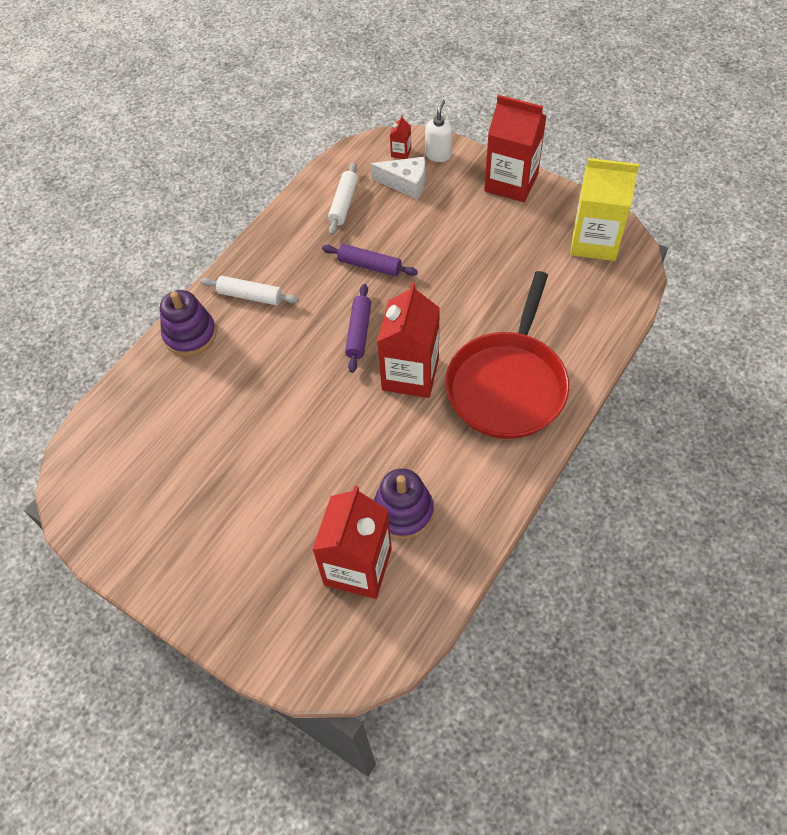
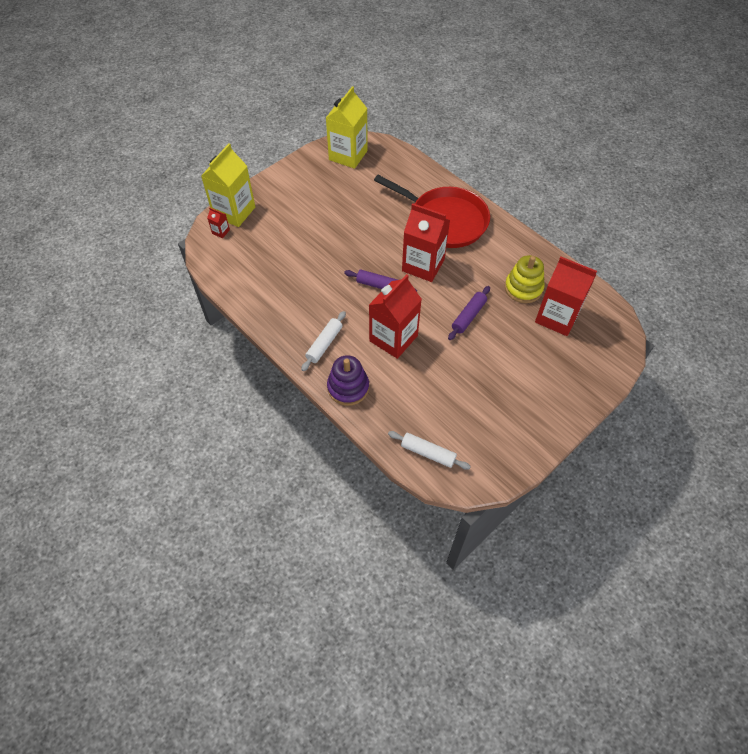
camera: 80 degrees left, 0 degrees up
(344, 204) = (256, 274): white rolling pin -> white rolling pin (428, 453)
(369, 265) = (323, 269): purple rolling pin -> purple rolling pin (468, 316)
(403, 511) = (523, 288): purple stacking toy -> yellow stacking toy
(405, 183) = (253, 235): white cheese -> none
(438, 155) = (234, 212): white soap dispenser -> yellow carton
(511, 183) = (280, 181): red carton -> red carton (393, 338)

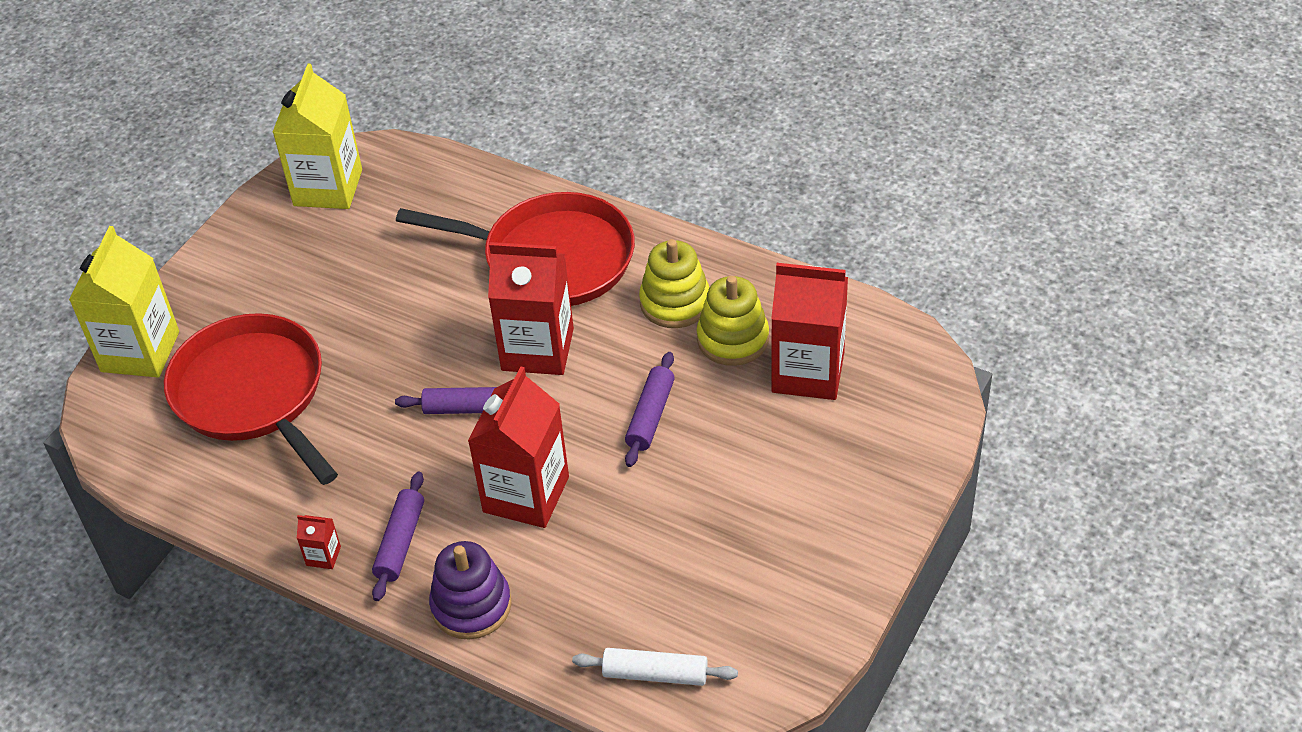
camera: 15 degrees left, 10 degrees down
(221, 232) = (127, 396): red carton -> red carton (323, 556)
(279, 248) = (253, 394): none -> red pan
(324, 344) = (400, 542): white rolling pin -> purple rolling pin
(499, 261) = (675, 302): none -> yellow stacking toy

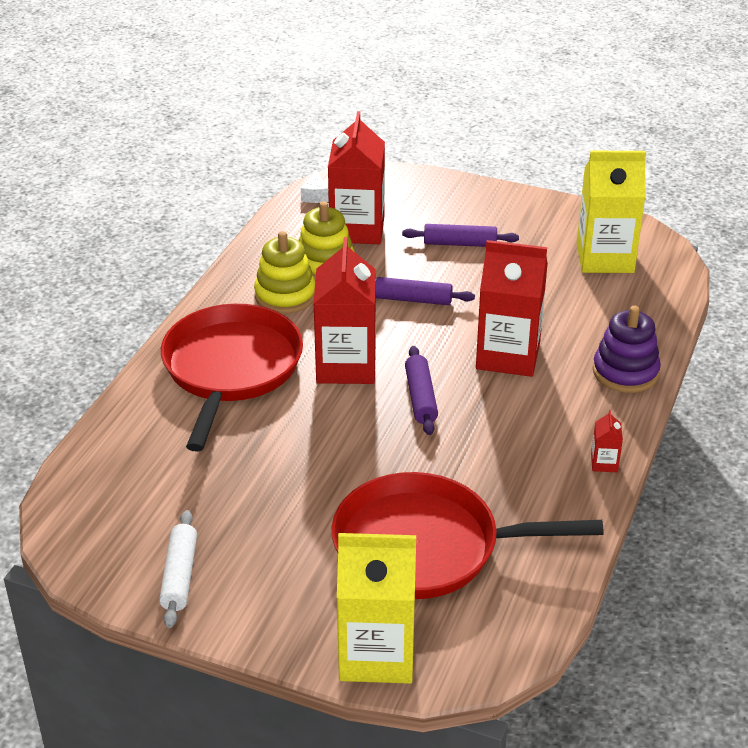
camera: 100 degrees left, 10 degrees down
(253, 394) = (425, 546): red pan -> red pan turned 45 degrees clockwise
(328, 188) = (116, 541): yellow carton -> yellow carton (605, 258)
(400, 542) = (576, 419): purple rolling pin -> purple rolling pin (460, 244)
(655, 674) = (652, 281): white rolling pin -> white rolling pin (179, 575)
(891, 335) = (315, 195): none -> white cheese

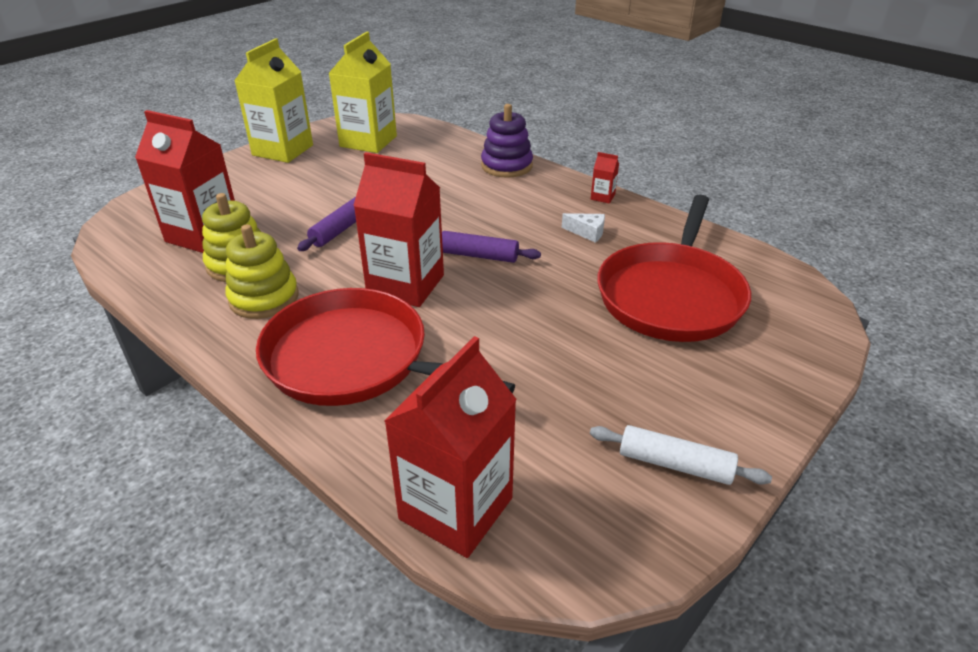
camera: 70 degrees left, 0 degrees up
(315, 195) = (117, 246): white cheese -> white cheese (587, 232)
(377, 654) = (800, 350): yellow carton -> yellow carton (283, 150)
(460, 244) = (285, 191): purple rolling pin -> none
(508, 356) = (453, 204): red carton -> red carton (456, 508)

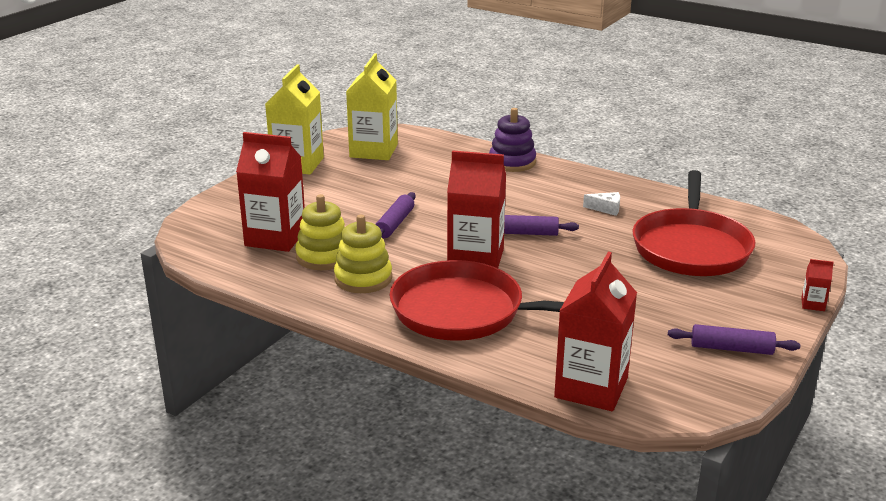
camera: 10 degrees left, 10 degrees down
(602, 197) = (607, 181): red carton -> red carton (813, 304)
(675, 464) = (731, 348): white rolling pin -> purple rolling pin

